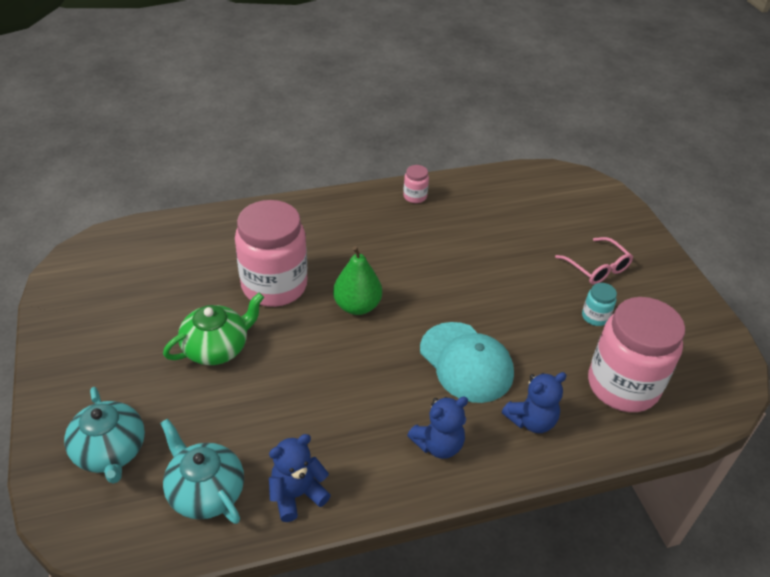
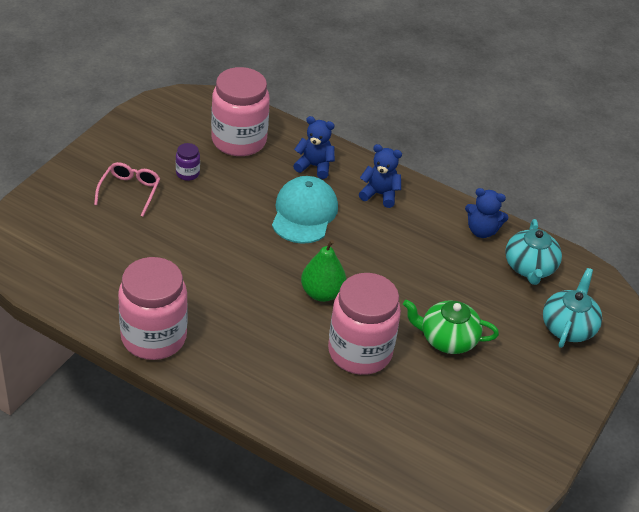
camera: 135 degrees left, 0 degrees up
(415, 196) = (153, 337): pink jar -> pink jar, size x2.41
(595, 317) = (187, 173): turquoise jar -> purple jar

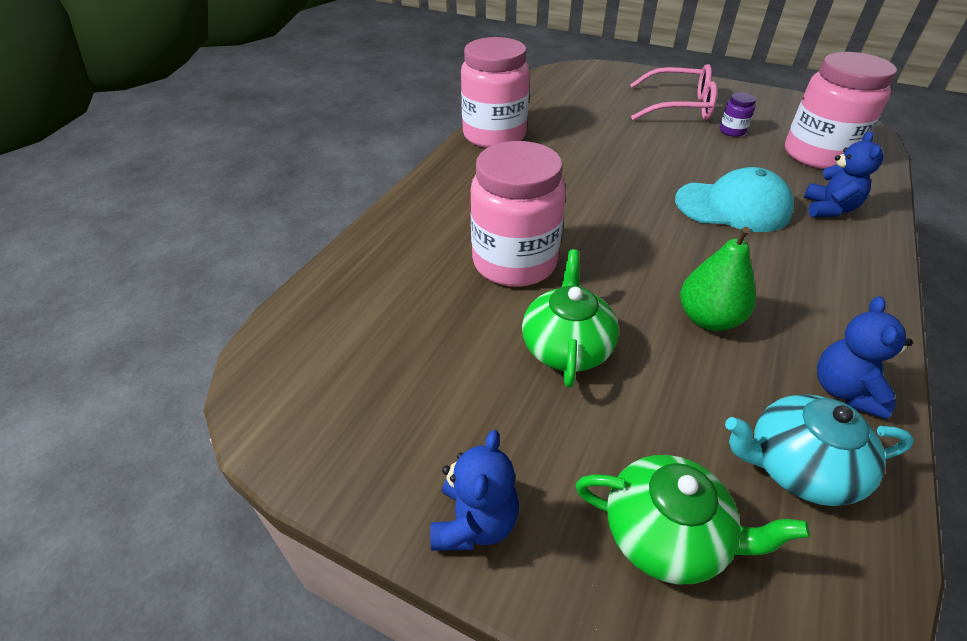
camera: 90 degrees right, 0 degrees up
(130, 191) = (679, 107): pink glasses -> pink glasses, size x1.53
(322, 293) = (601, 228): green pear -> green pear (708, 319)
(379, 194) = (827, 267): blue teddy bear -> blue teddy bear (475, 522)
(568, 327) = (666, 535): turquoise teapot -> green teapot

